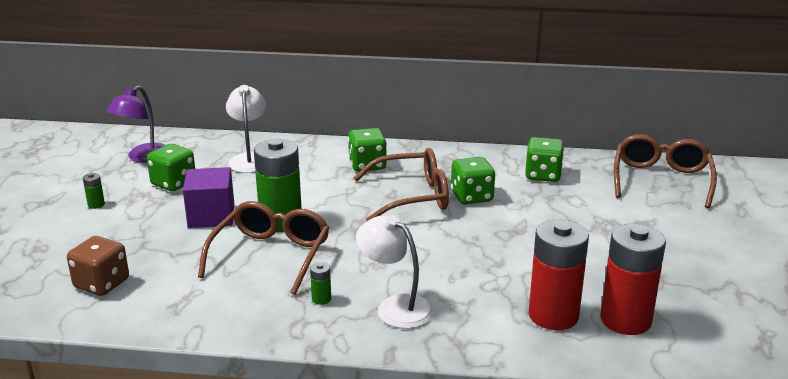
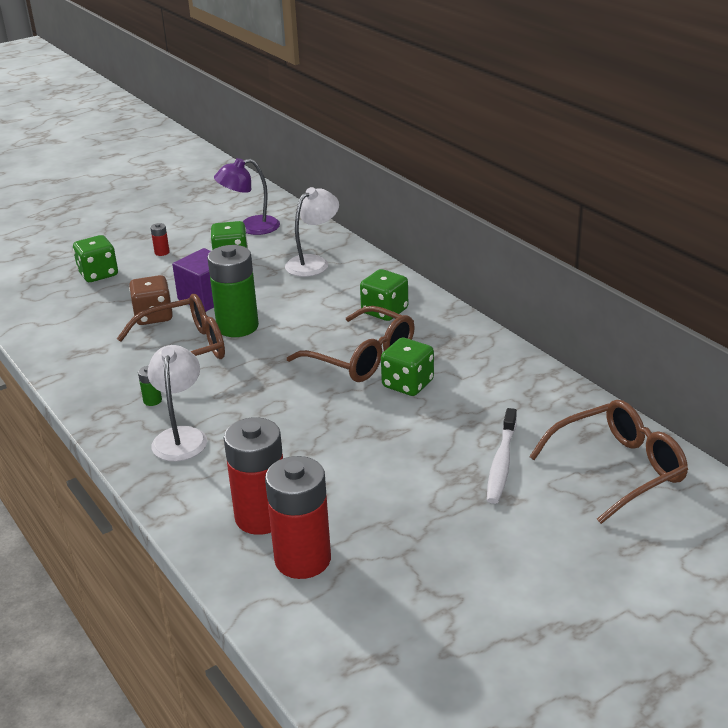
camera: 50 degrees right, 5 degrees up
(96, 205) = (162, 252): green battery -> red battery
(102, 284) = (70, 313): brown dice -> brown dice (153, 316)
(543, 175) = (511, 399): green dice -> green dice (98, 274)
(607, 208) = (501, 463): none -> white toothbrush

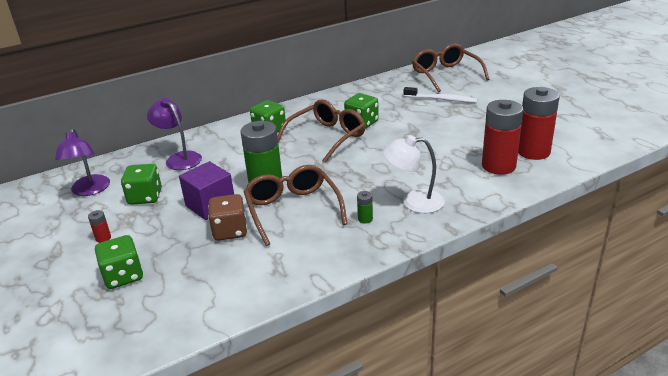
camera: 85 degrees left, 0 degrees up
(313, 262) = (179, 158): white lamp -> purple lamp

